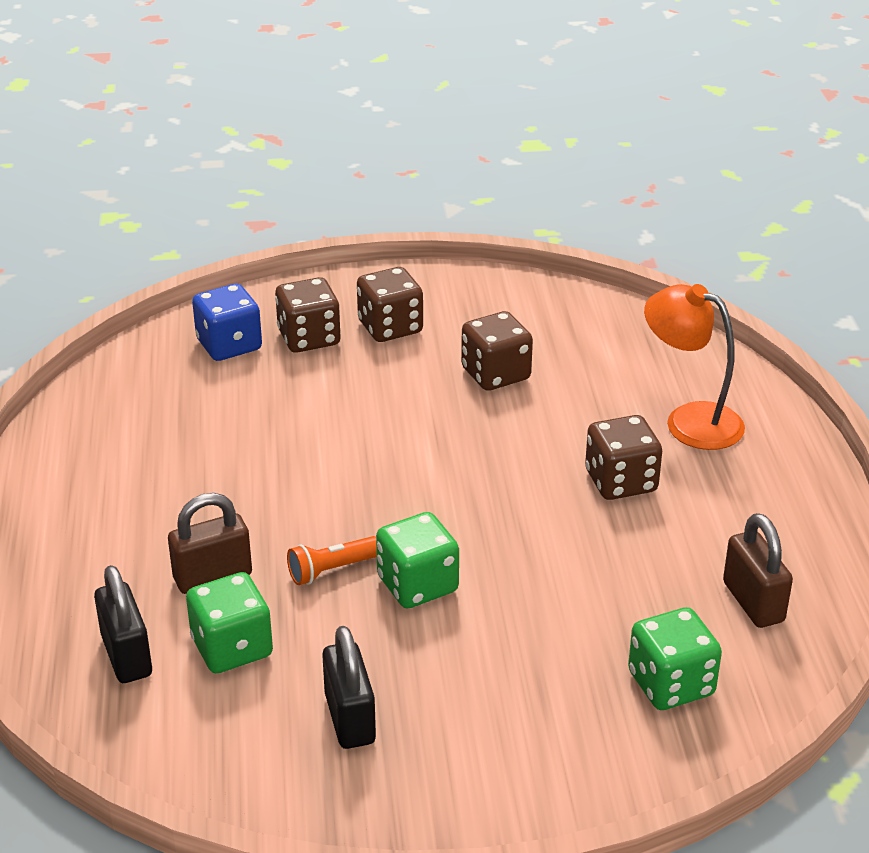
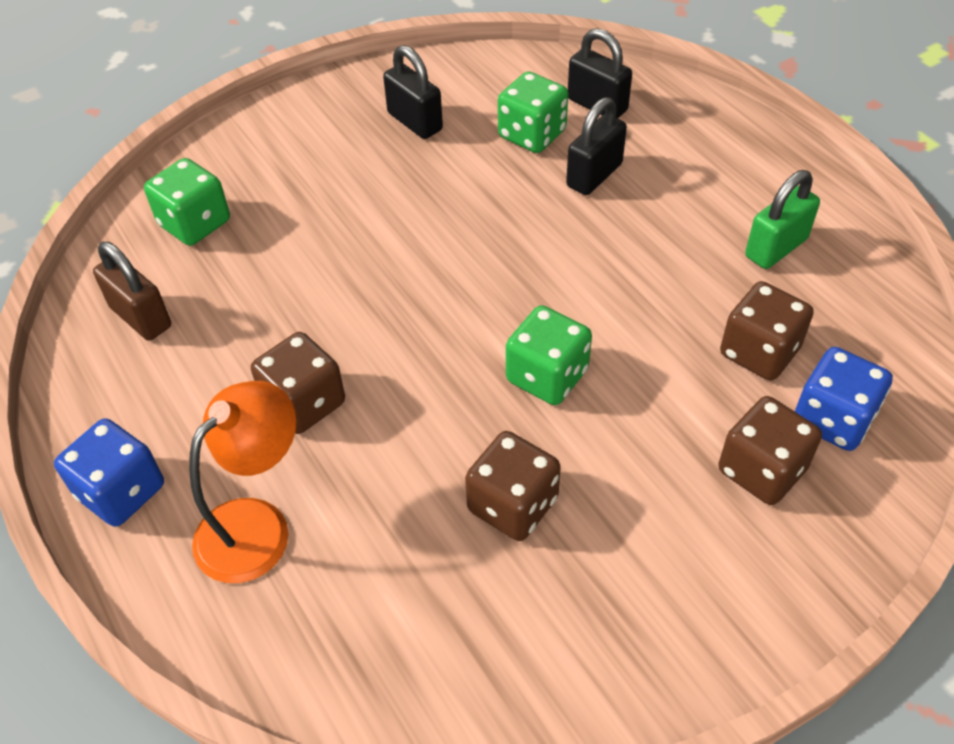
camera: 155 degrees right, 15 degrees up
(127, 455) = (776, 248): none -> green padlock
(213, 577) = (594, 175): brown padlock -> black padlock
(331, 570) = (509, 214): orange flashlight -> none
(390, 327) = (687, 532): brown dice -> brown dice (759, 352)
(417, 585) = (432, 227): green dice -> green dice (547, 376)
(689, 420) = (257, 525): orange lamp -> orange lamp turned 60 degrees counterclockwise
(793, 472) = (121, 491): none -> blue dice

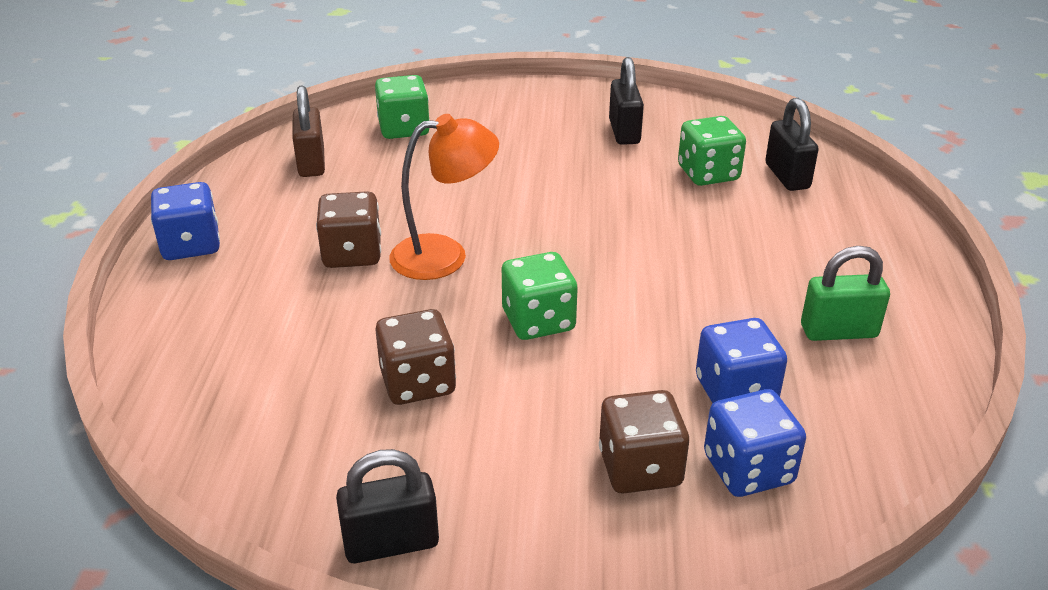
camera: 35 degrees right, 15 degrees down
(257, 525) = (243, 303): orange lamp -> orange lamp (445, 255)
(594, 175) = (729, 218): black padlock -> black padlock (391, 543)
(759, 352) = (735, 391): brown dice -> blue dice

